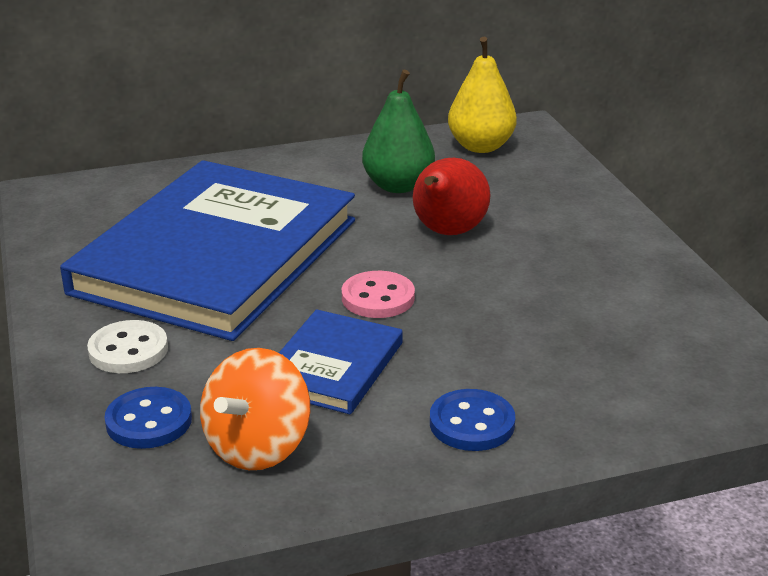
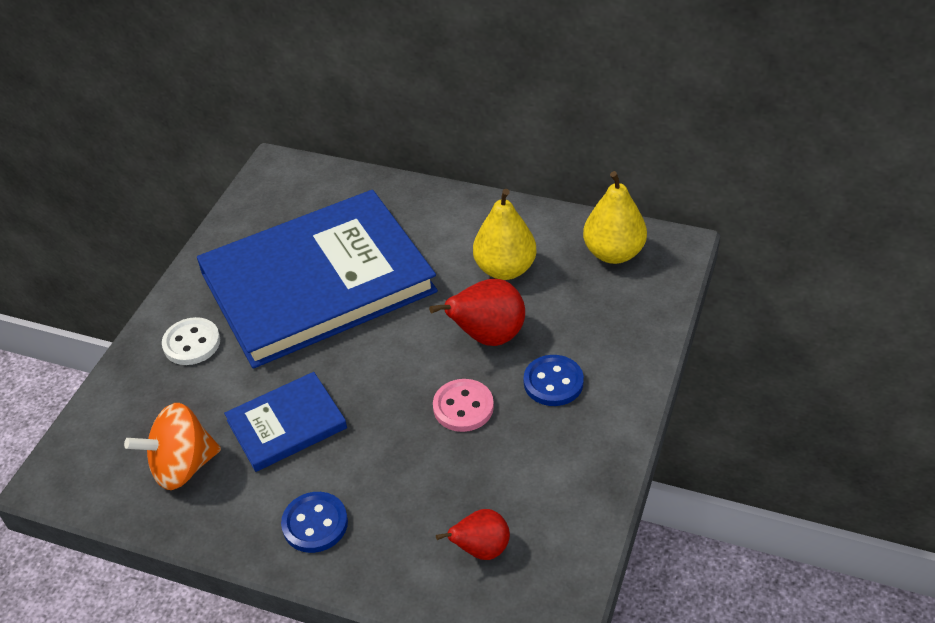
camera: 40 degrees right, 15 degrees up
(149, 421) = (149, 410): blue button -> blue button (553, 382)
(378, 298) = (375, 377): pink button -> pink button (463, 407)
(398, 186) = (505, 269): green pear -> yellow pear
(653, 368) = (481, 549): none -> red pear

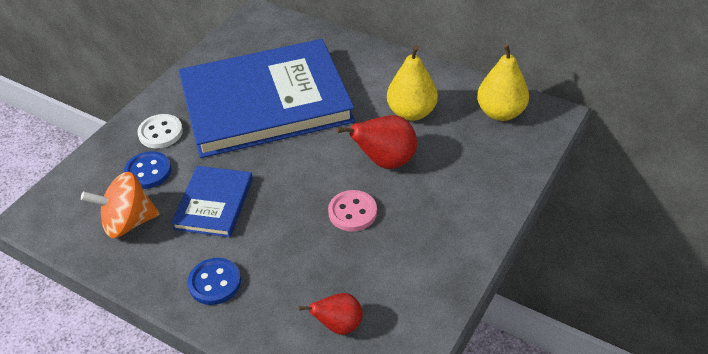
camera: 10 degrees right, 0 degrees up
(286, 424) = (214, 203): blue book -> blue book turned 60 degrees counterclockwise
(553, 382) = (428, 204): blue button -> blue button (148, 172)

